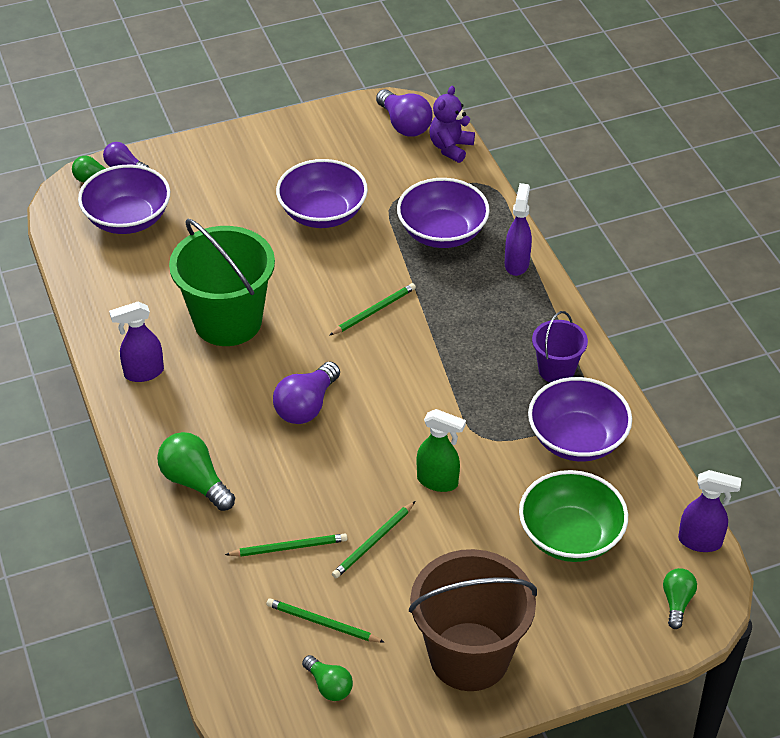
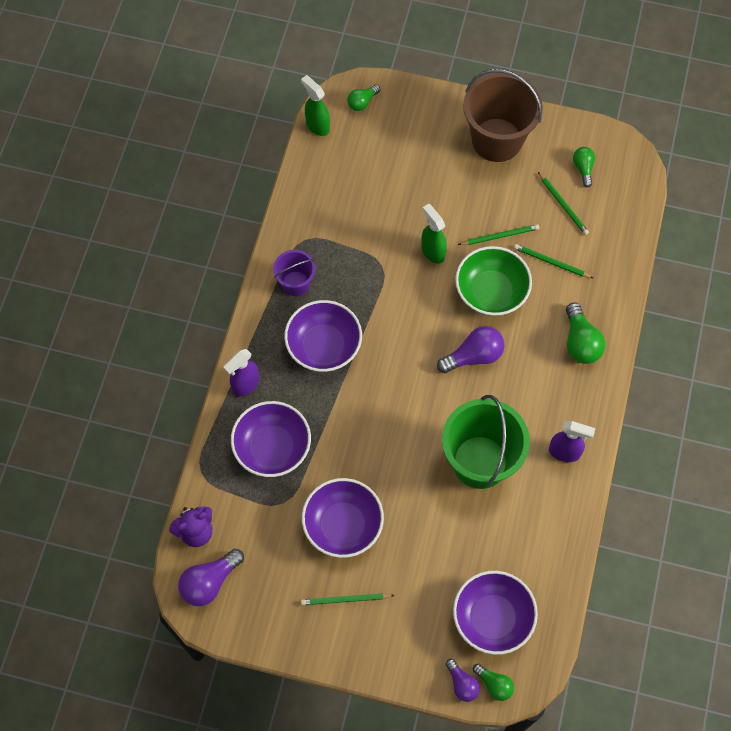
camera: 145 degrees left, 20 degrees up
(374, 311) = (374, 406): green pencil -> green pencil (345, 600)
(404, 125) = (209, 582): purple light bulb -> purple light bulb turned 135 degrees counterclockwise
(570, 536) = (385, 172): green bowl -> green bowl (491, 292)
(577, 439) = (327, 228): purple bowl -> purple bowl (324, 346)
(700, 541) = (317, 125): purple spray bottle -> green spray bottle

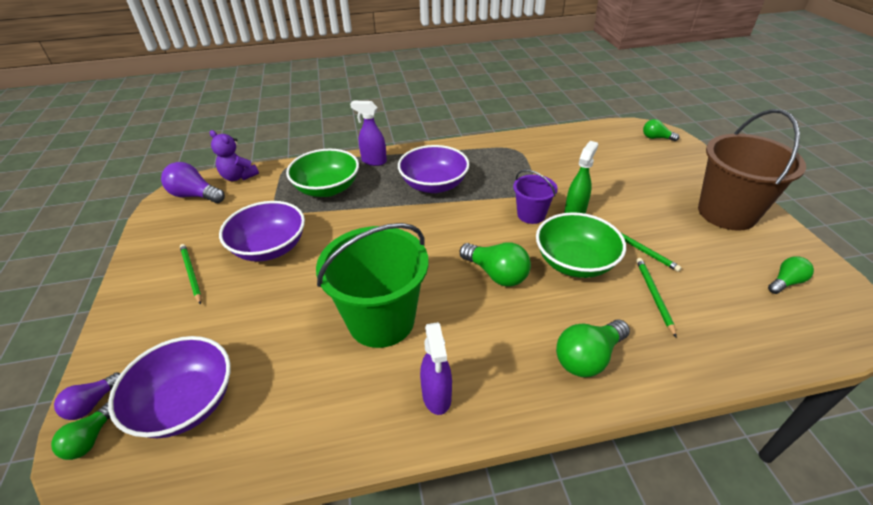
camera: 65 degrees right, 25 degrees down
(272, 447) = (327, 188): purple bowl -> green bowl
(295, 283) = (475, 156): purple bucket -> purple bucket (531, 215)
(317, 125) = (611, 127): green spray bottle -> none
(474, 356) = (496, 274): purple light bulb -> green light bulb
(563, 205) = (726, 281): green pencil -> none

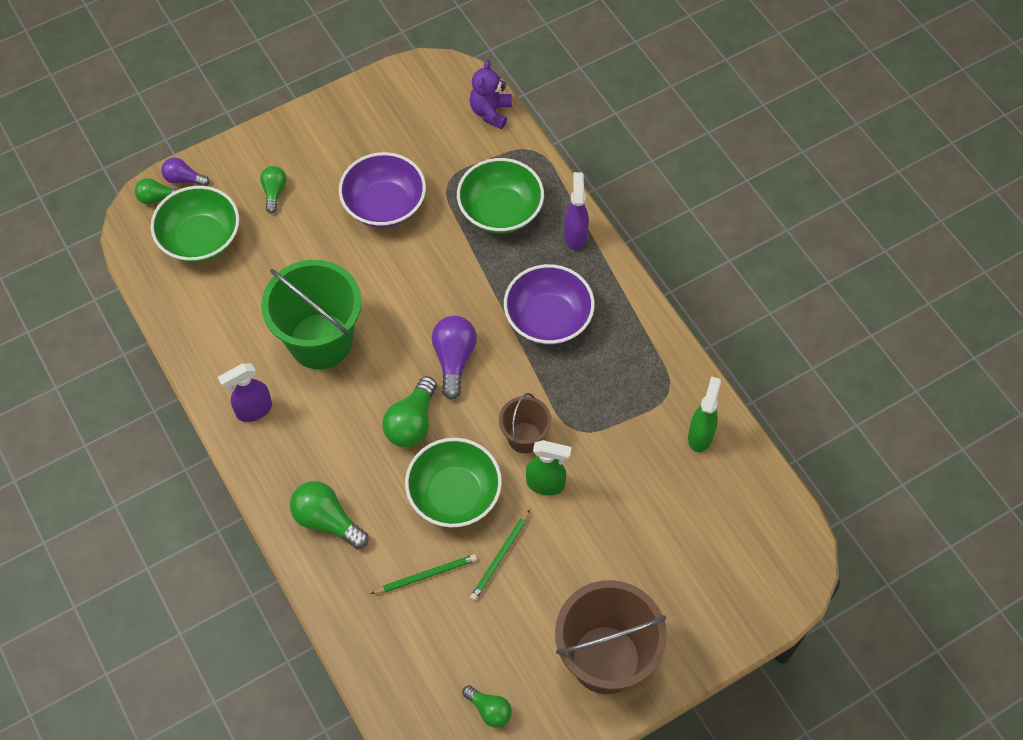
camera: 70 degrees right, 20 degrees up
(186, 403) = (200, 239): purple bowl -> green bowl
(191, 274) = (329, 160): green pencil -> none
(195, 195) = (442, 91): purple light bulb -> purple light bulb (454, 359)
(531, 215) = (524, 437): purple bucket -> brown bucket
(552, 144) = (700, 435): none -> green spray bottle
(656, 138) = (775, 574): green light bulb -> green light bulb (274, 192)

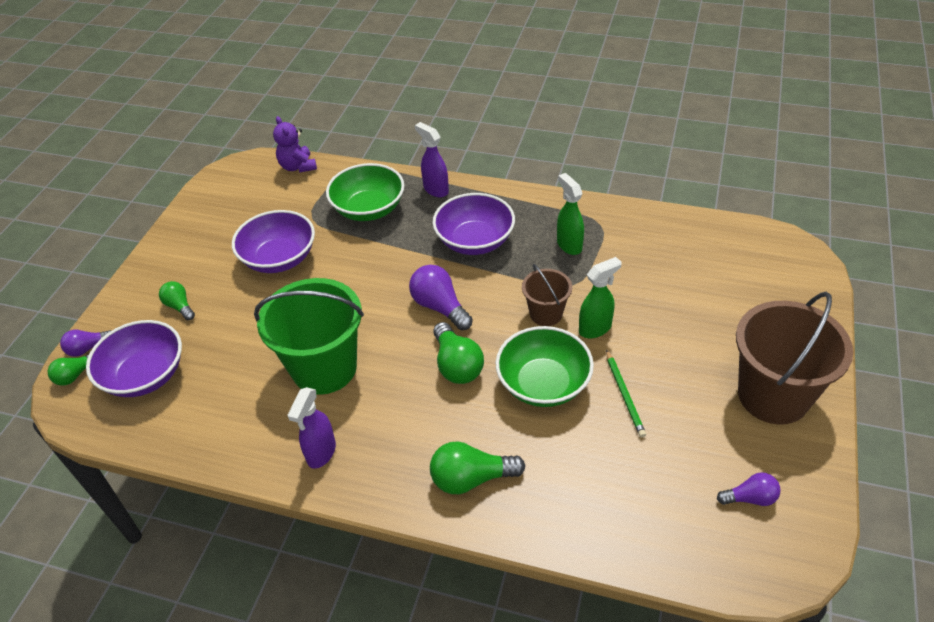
camera: 40 degrees left, 15 degrees down
(200, 239) = (145, 375): green bowl -> purple bowl
(426, 575) = (590, 450): green pencil -> none
(489, 710) = (750, 498): green light bulb -> purple light bulb
(700, 435) = (649, 231): green spray bottle -> green spray bottle (569, 245)

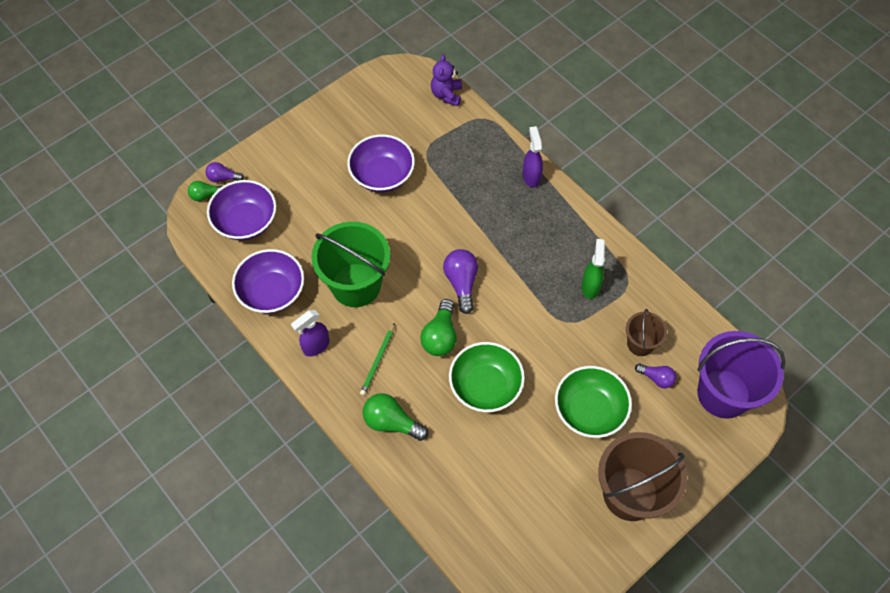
camera: 30 degrees right, 15 degrees up
(179, 306) = (295, 178): green light bulb -> none
(369, 209) = (471, 166): green bowl -> green bowl (589, 410)
(475, 241) = (525, 241): purple bowl -> purple bowl (272, 292)
(546, 314) = (528, 334): brown bucket -> brown bucket (640, 344)
(595, 328) = (553, 367): green spray bottle -> none
(624, 395) = (531, 428): green pencil -> green pencil (378, 361)
(750, 498) = (551, 549): purple light bulb -> purple light bulb (656, 378)
(767, 264) = (723, 393): none -> purple bucket

